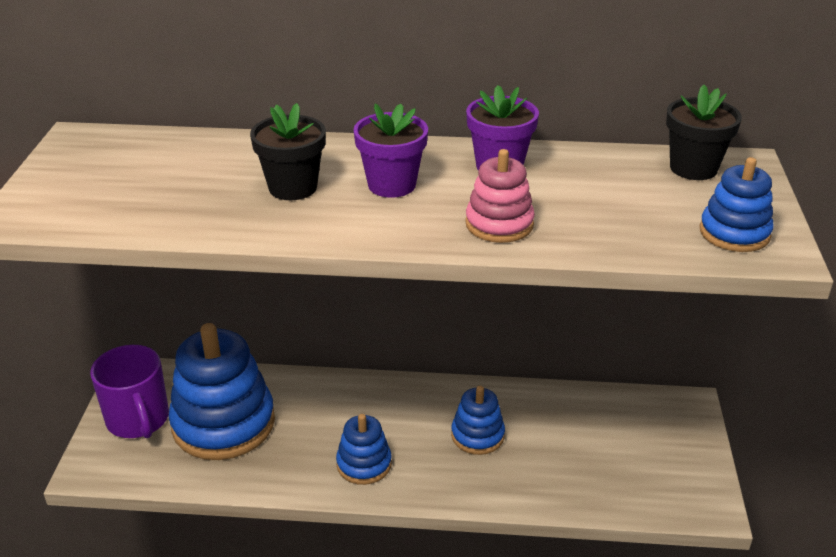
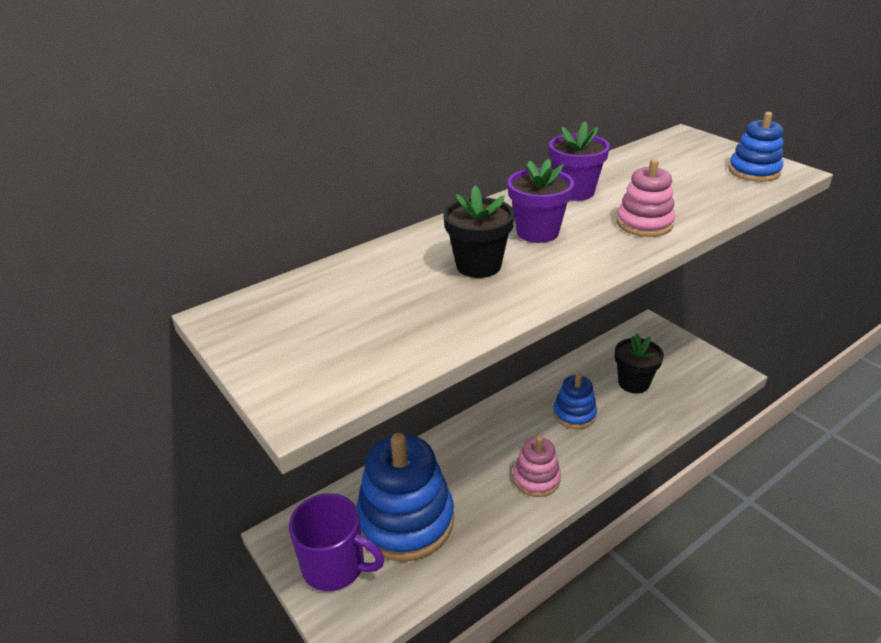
camera: 40 degrees left, 0 degrees up
(364, 464) = (536, 479): blue stacking toy -> pink stacking toy
(693, 168) = (669, 148): black flower pot -> black flower pot (633, 383)

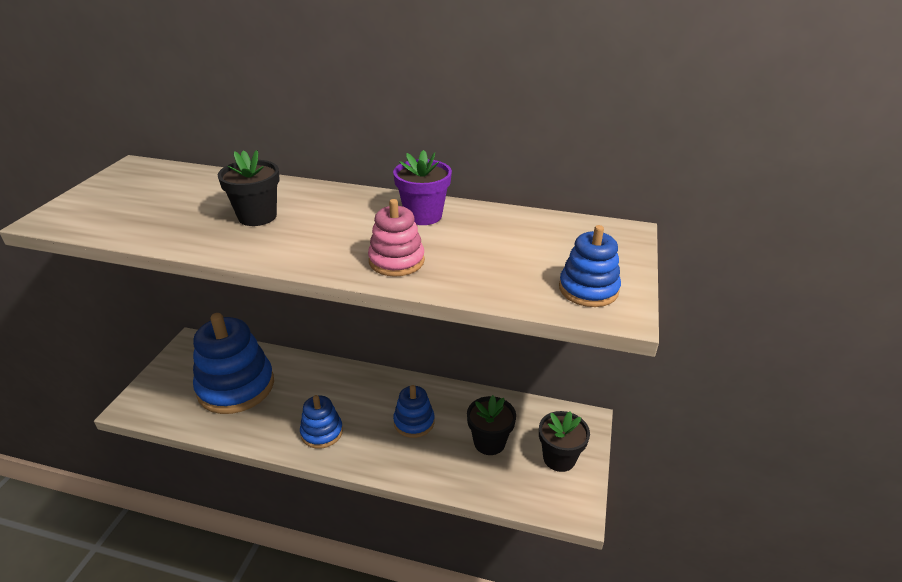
camera: 50 degrees right, 0 degrees up
(335, 566) = (179, 376): purple mug -> none
(536, 479) = (322, 432): pink stacking toy -> blue stacking toy
(537, 232) = (332, 222): purple flower pot -> none
(677, 357) = (559, 458): none -> black flower pot

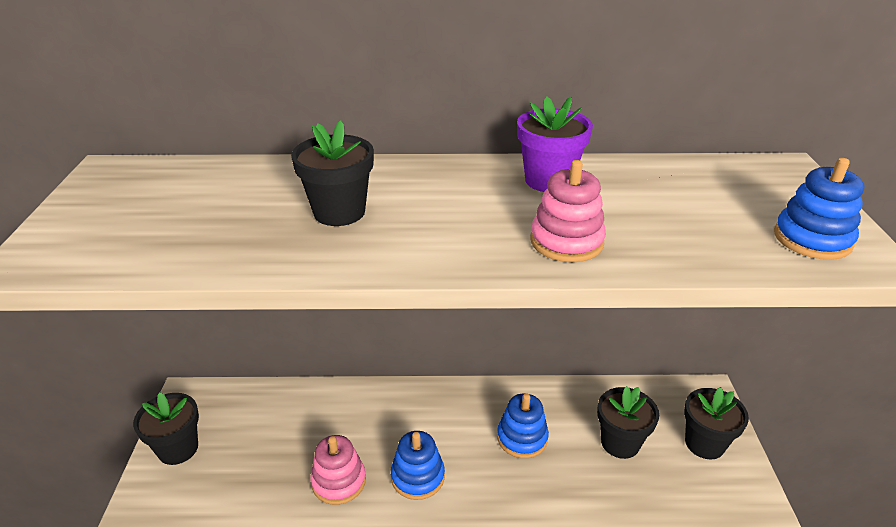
camera: 15 degrees left, 0 degrees up
(169, 377) = (178, 448): none -> black flower pot
(236, 386) = (277, 442): blue stacking toy -> none
(265, 423) = (339, 481): none -> pink stacking toy

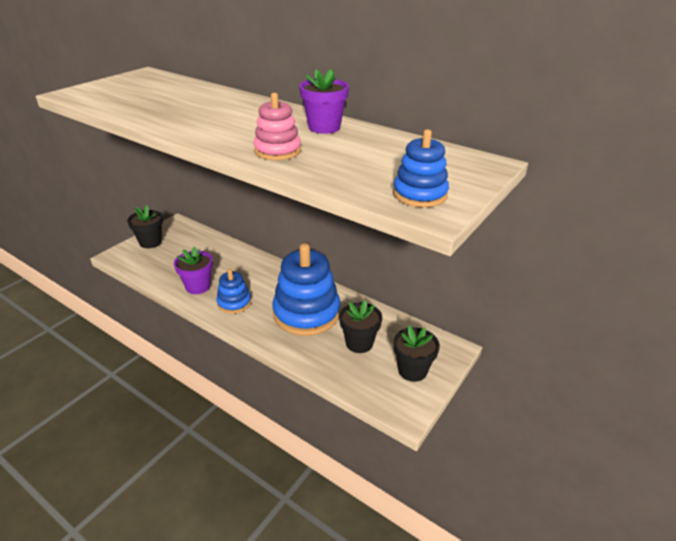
camera: 35 degrees right, 0 degrees up
(339, 212) = (201, 110): black flower pot -> none
(339, 481) = (198, 286): pink stacking toy -> purple flower pot
(522, 438) = (306, 313): blue stacking toy -> blue stacking toy, size x1.94

